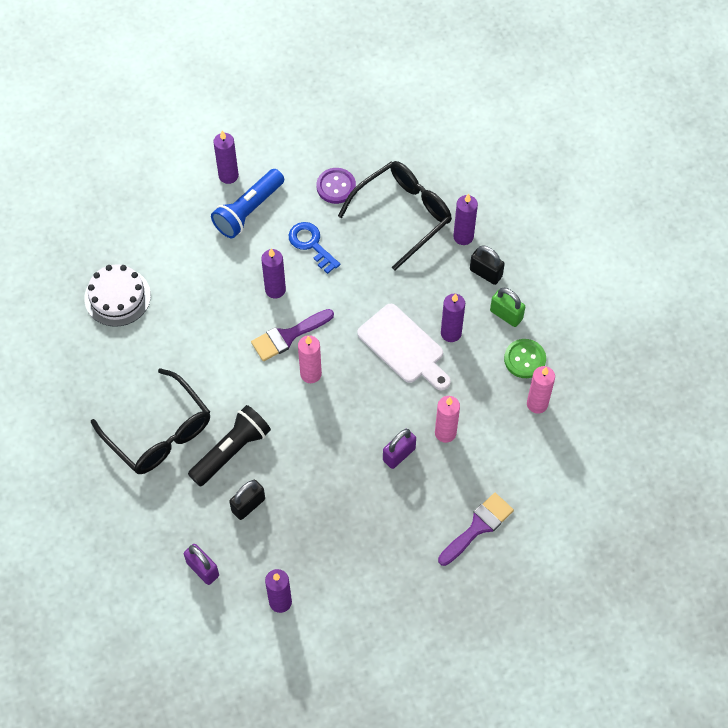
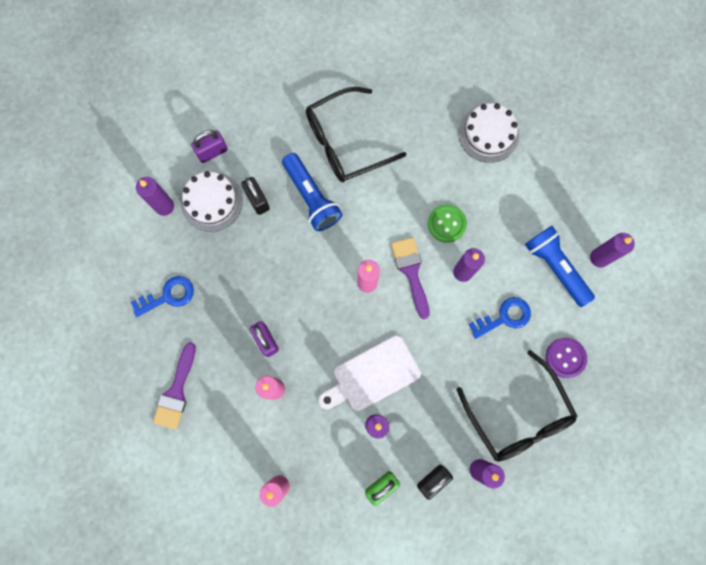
camera: 105 degrees right, 15 degrees up
(231, 451) = (311, 197): black flashlight -> blue flashlight
(261, 553) = (211, 201): none -> white cake
(380, 566) = (168, 296): none -> blue key
(478, 527) = (176, 391): purple brush -> purple brush turned 45 degrees clockwise
(524, 359) = (328, 489): green button -> green button (446, 224)

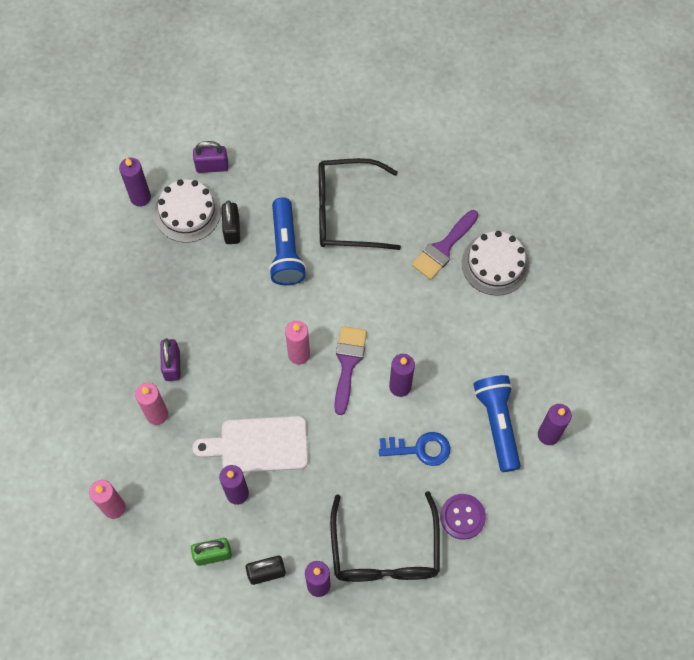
camera: 25 degrees right, 10 degrees down
(168, 296) = (101, 282): blue key -> none
(176, 391) = (63, 374): purple brush -> purple brush (443, 248)
(446, 224) = (407, 333): green button -> none

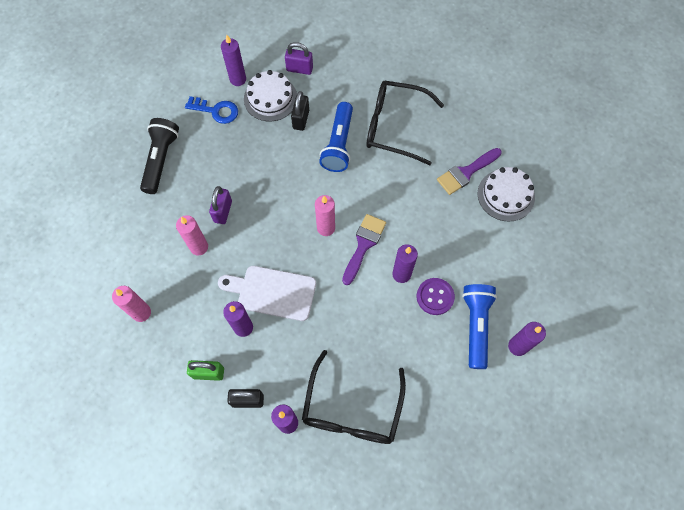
camera: 15 degrees right, 0 degrees up
(78, 321) = (161, 160): none -> black flashlight
(420, 449) = (404, 330): blue key -> blue key (216, 111)
(462, 517) = (426, 397): purple button -> purple button (435, 297)

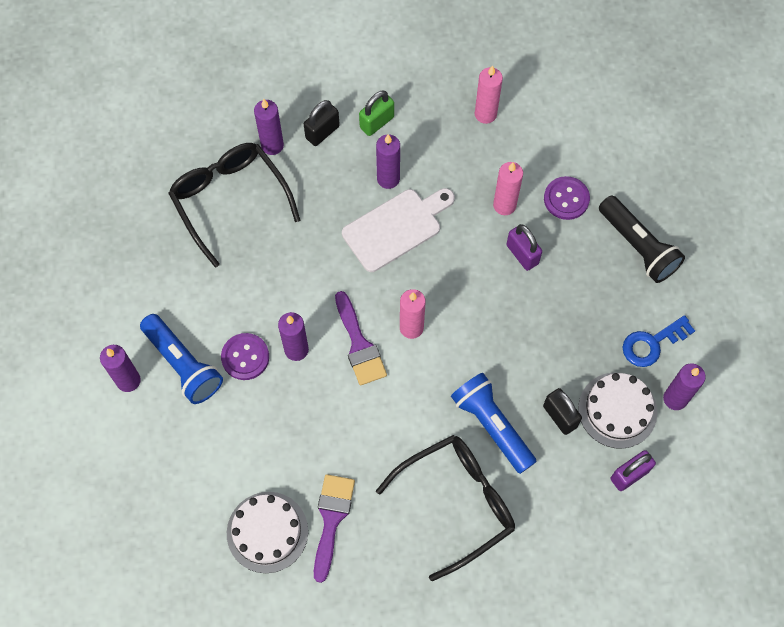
camera: 135 degrees right, 0 degrees up
(163, 218) = (566, 199): none -> purple button

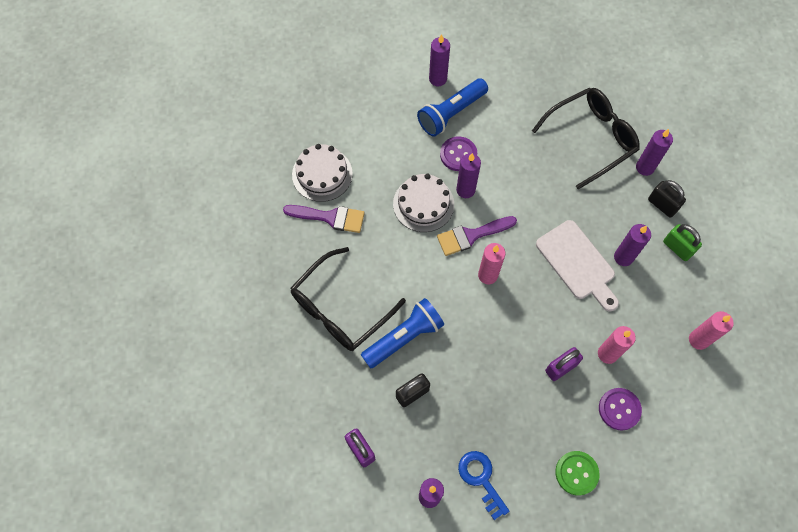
camera: 90 degrees right, 0 degrees up
(457, 503) = (340, 308): black glasses -> black glasses turned 75 degrees clockwise
(617, 410) = (418, 443): white cake -> white cake (423, 204)
(638, 246) = (576, 473): black flashlight -> green button

